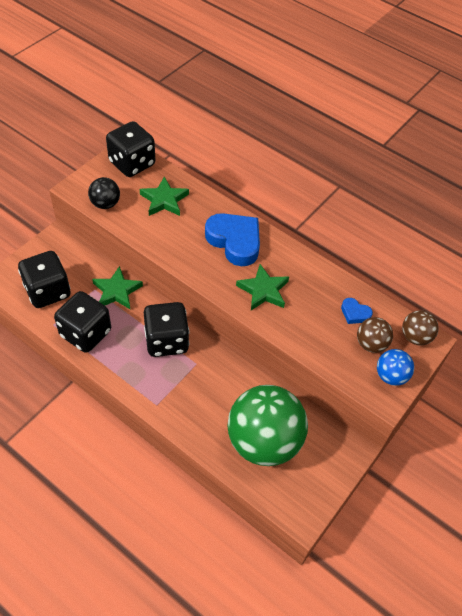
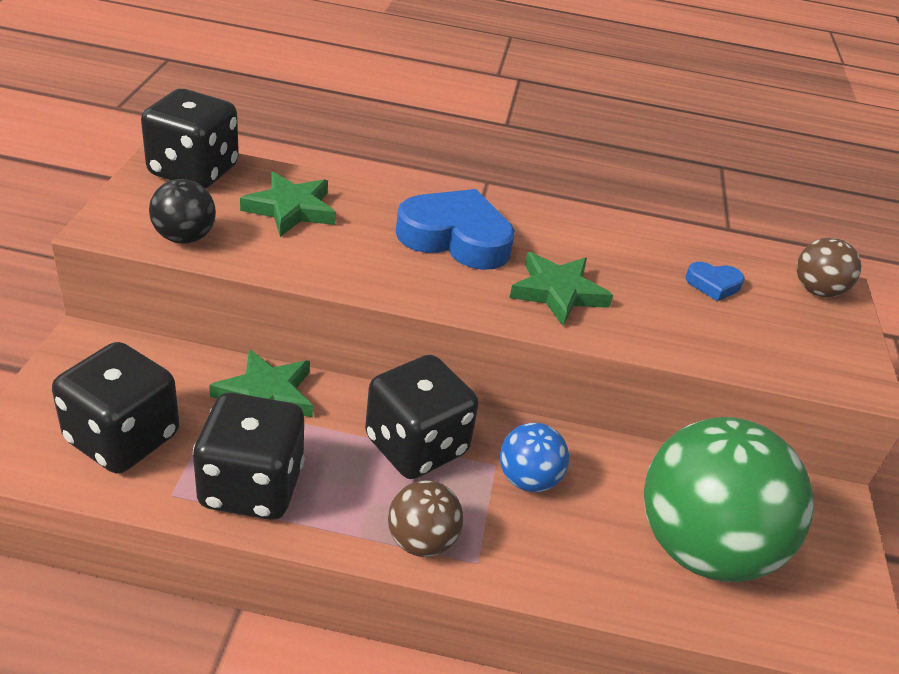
camera: 30 degrees left, 15 degrees down
(371, 344) = (772, 318): brown ball -> brown ball (421, 541)
(390, 376) = (838, 351): blue ball -> blue ball (528, 479)

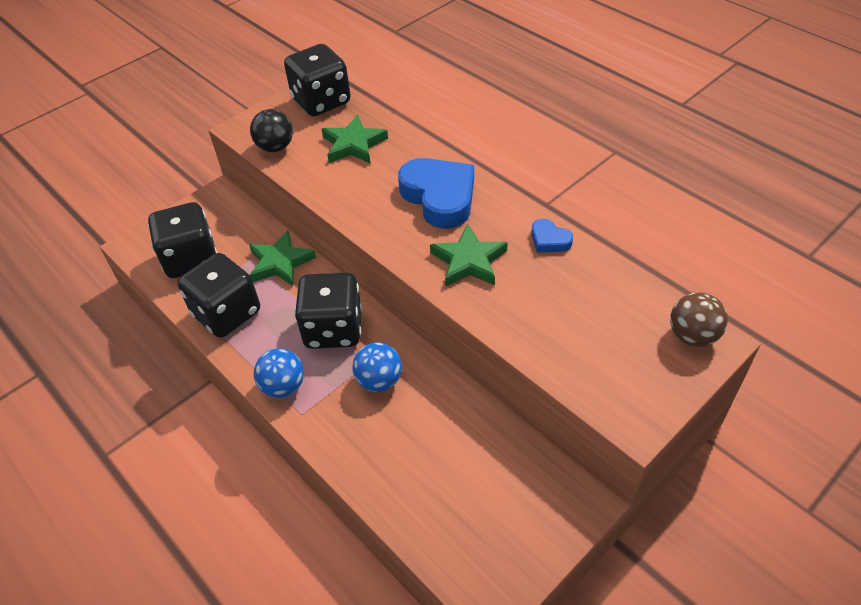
camera: 45 degrees right, 10 degrees up
(421, 541) = (283, 386): brown ball -> blue ball
(701, 547) = (447, 478): green ball -> none
(713, 285) = (601, 298): blue heart -> blue heart (549, 240)

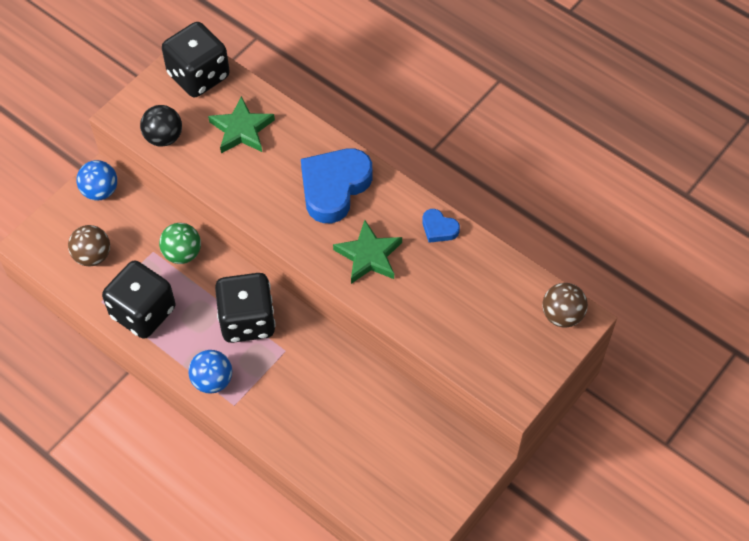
camera: 10 degrees left, 10 degrees up
(191, 259) = (92, 256): black dice -> brown ball
(280, 262) = (182, 253): green star -> green ball
(379, 381) = (297, 368): blue ball -> blue ball (100, 191)
(439, 197) = (334, 187): blue heart -> blue heart turned 105 degrees counterclockwise

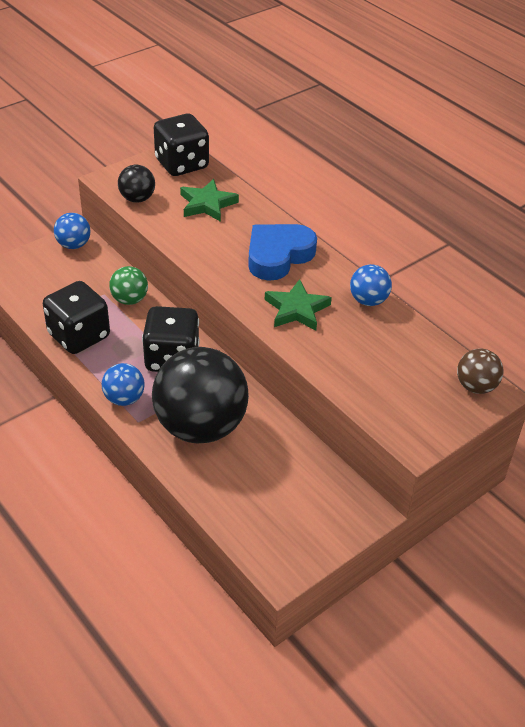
camera: 10 degrees right, 15 degrees down
(92, 256) = (50, 288): brown ball -> none
(297, 397) = (200, 426): none -> black ball
(439, 228) = (368, 300): blue heart -> blue ball

